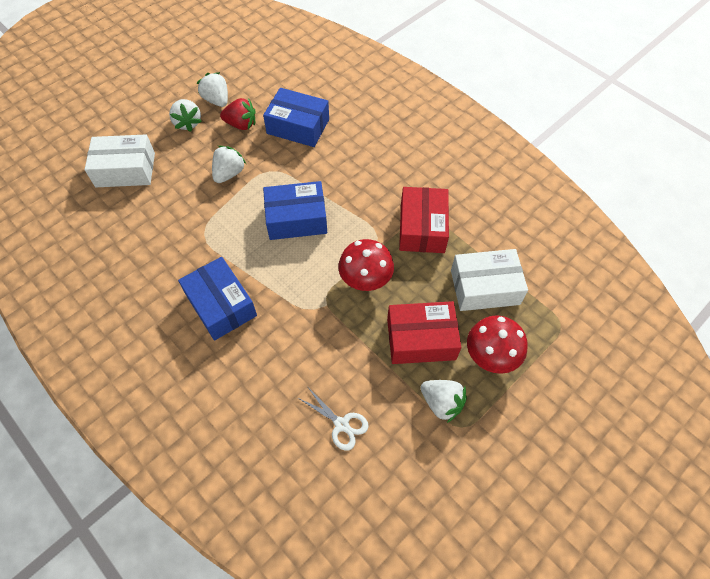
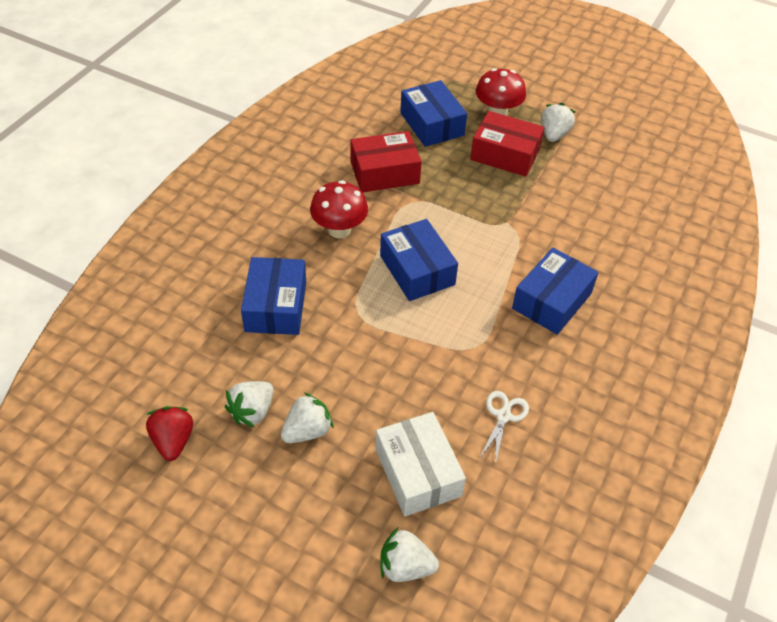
camera: 110 degrees left, 10 degrees down
(229, 173) = (378, 352): white strawberry -> white strawberry (405, 566)
(241, 124) = (291, 367): red strawberry -> red strawberry (173, 441)
(341, 424) = (609, 186): white scissors -> white scissors (503, 416)
(365, 280) = (465, 200): red mushroom -> red mushroom (339, 230)
(421, 339) = (505, 154): red box -> red box turned 45 degrees counterclockwise
(485, 287) = (432, 124): white box -> blue box

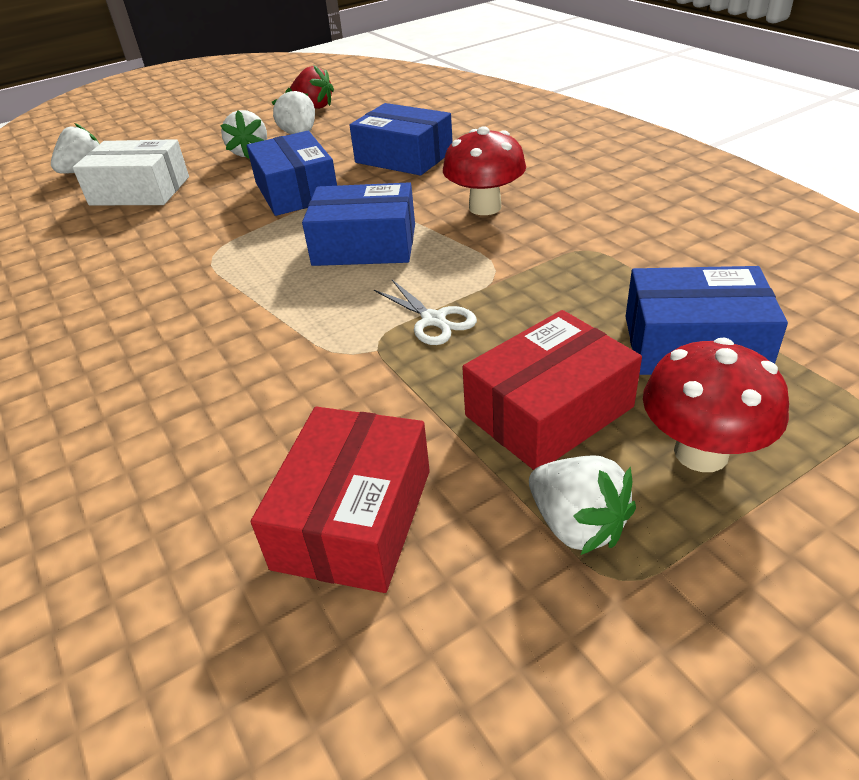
camera: 125 degrees right, 10 degrees down
(384, 172) = (579, 263): red box -> red box (353, 518)
(503, 416) = (116, 248): white scissors -> white scissors (434, 320)
(552, 301) = (193, 337): blue box -> blue box (296, 191)

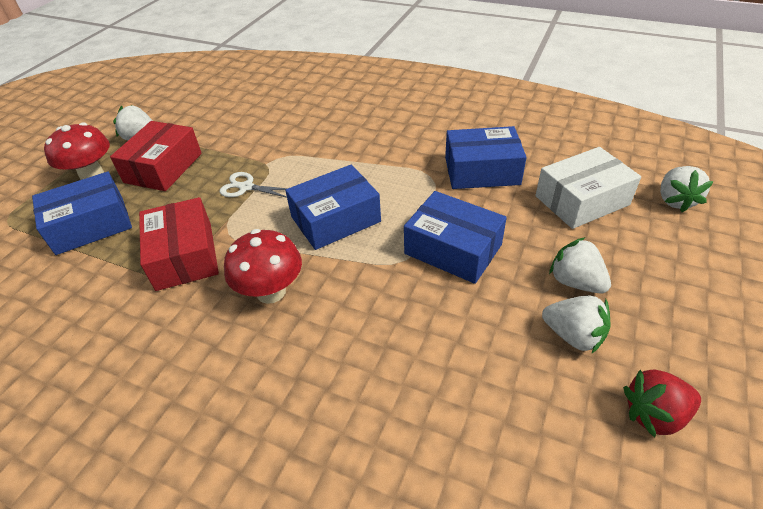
camera: 145 degrees right, 5 degrees up
(353, 518) = (225, 113): red box -> red box (184, 256)
(404, 157) = (407, 339): blue box -> blue box (482, 171)

